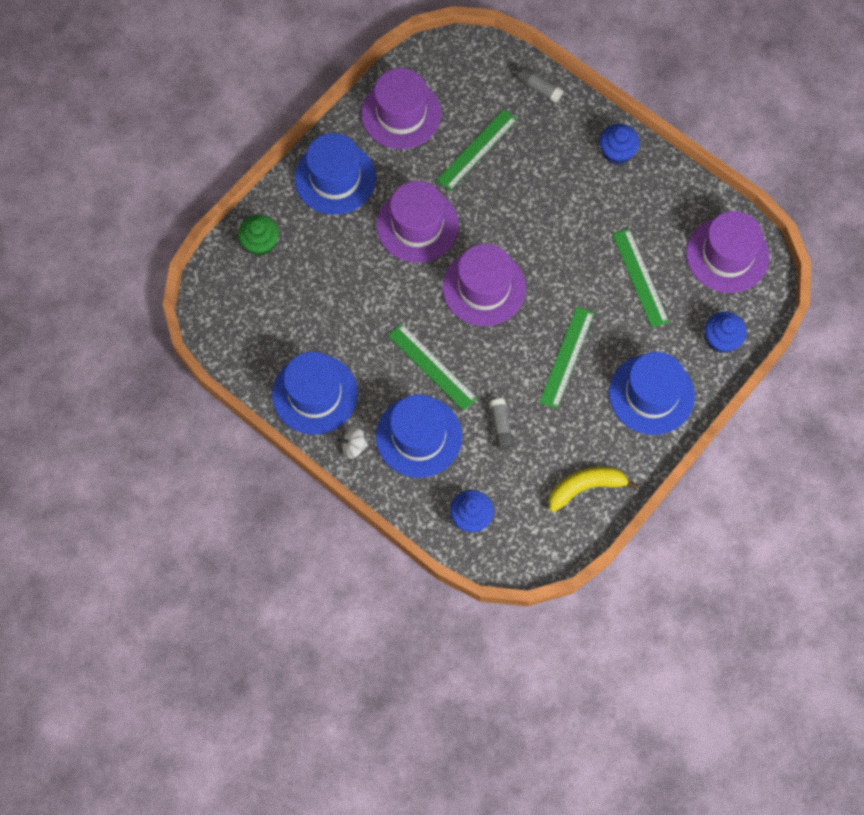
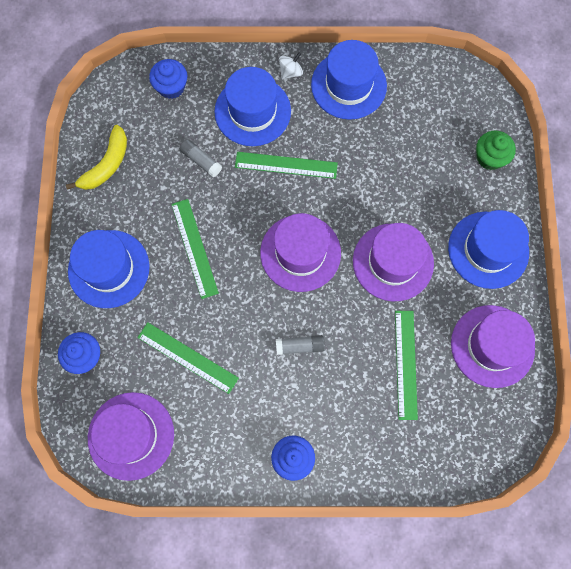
camera: 140 degrees right, 5 degrees up
(539, 88) = (406, 465): grey glue stick -> grey glue stick (300, 346)

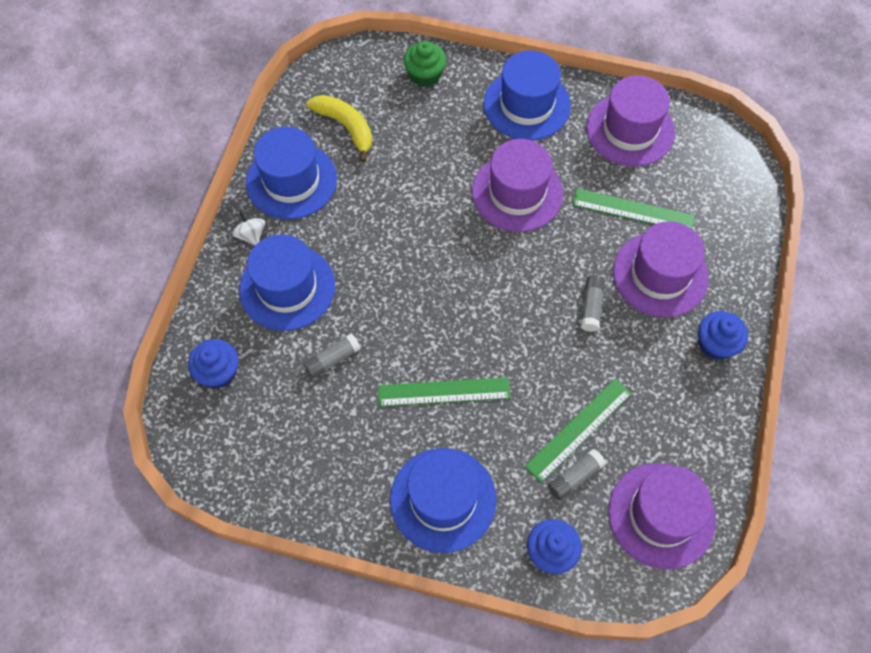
camera: 75 degrees left, 10 degrees down
(106, 165) = (299, 474): yellow banana -> yellow banana (346, 127)
(147, 362) = (575, 477): none -> grey glue stick
(286, 165) = (369, 268): green ruler -> none
(300, 253) = (481, 279): purple hat -> purple hat (660, 274)

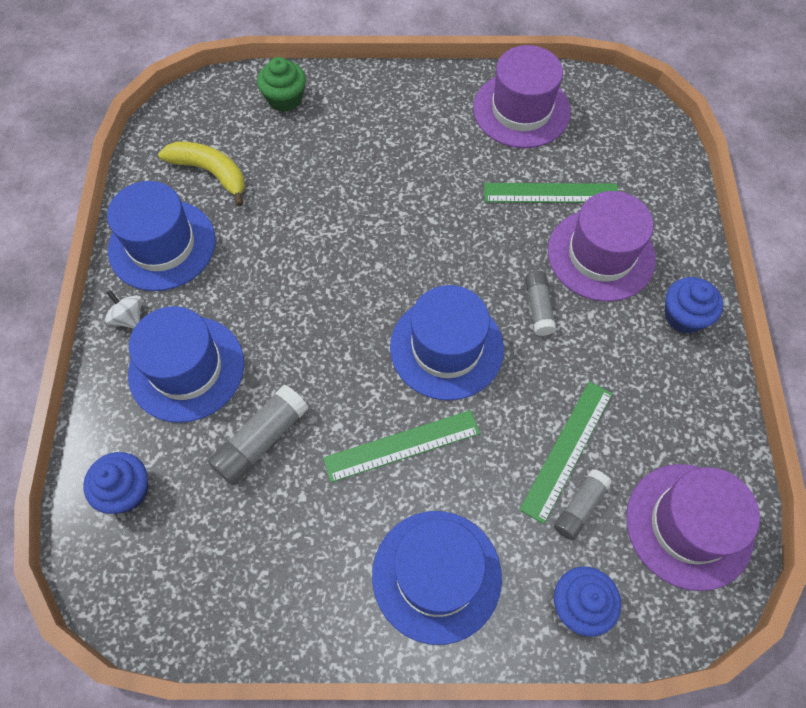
camera: 15 degrees left, 0 degrees up
(332, 359) = (261, 440): grey glue stick -> grey glue stick, size x1.54
(517, 193) = (421, 202): purple hat -> none
(526, 105) = (404, 107): blue hat -> blue hat (446, 347)

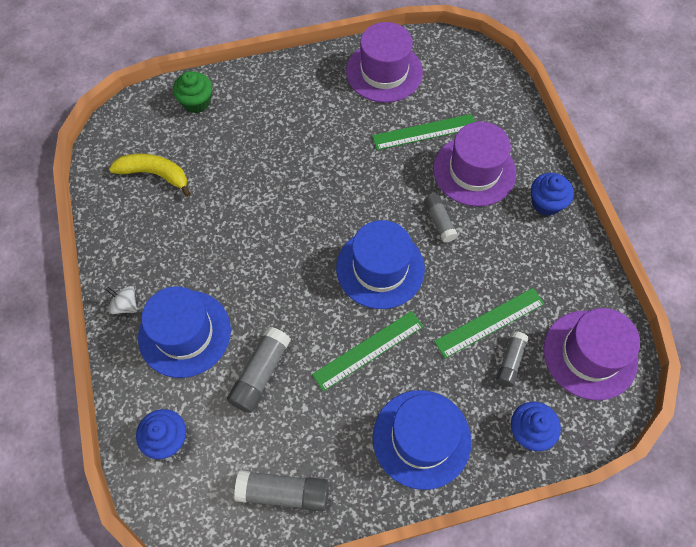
camera: 15 degrees left, 0 degrees up
(162, 245) = (134, 241): blue hat -> none
(244, 596) = (283, 492): none -> grey glue stick
(567, 450) = (489, 322): green ruler -> green ruler turned 45 degrees clockwise

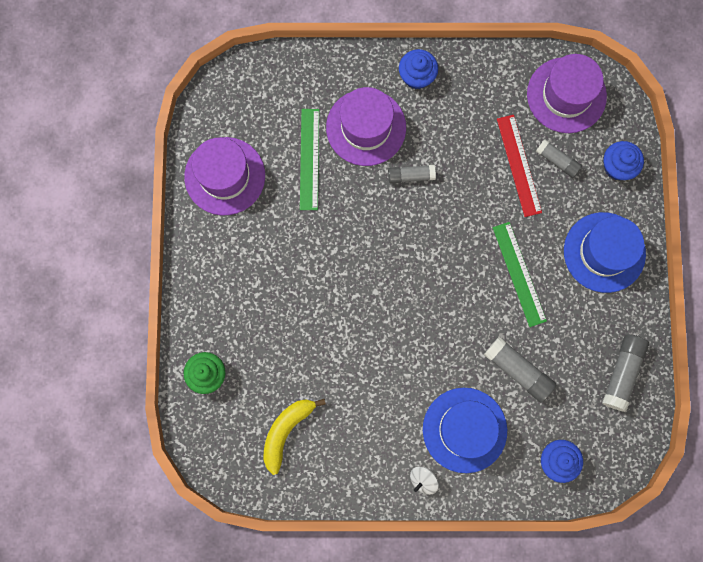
camera: 75 degrees left, 15 degrees up
(380, 268) = (444, 242): blue hat -> none
(489, 322) = (518, 165): green ruler -> red ruler

